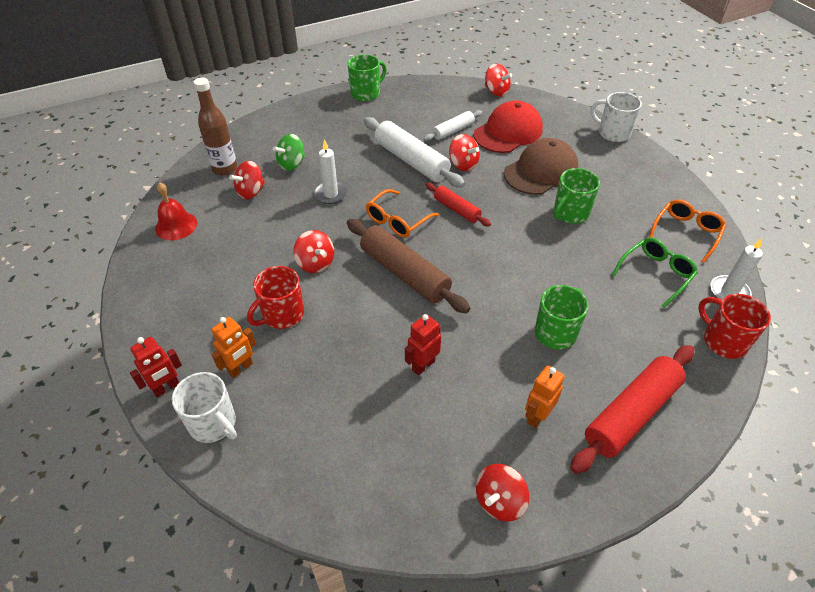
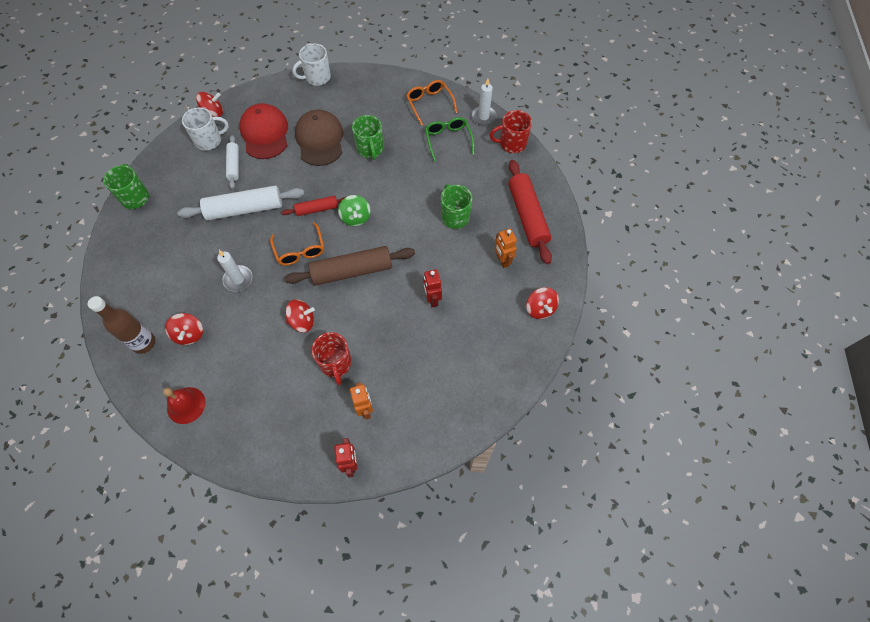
camera: 60 degrees left, 15 degrees up
(213, 424) = (399, 442): white mug -> white mug (209, 140)
(292, 164) = (180, 291): green spinning top -> green spinning top (356, 218)
(463, 164) = (275, 180): red spinning top -> none

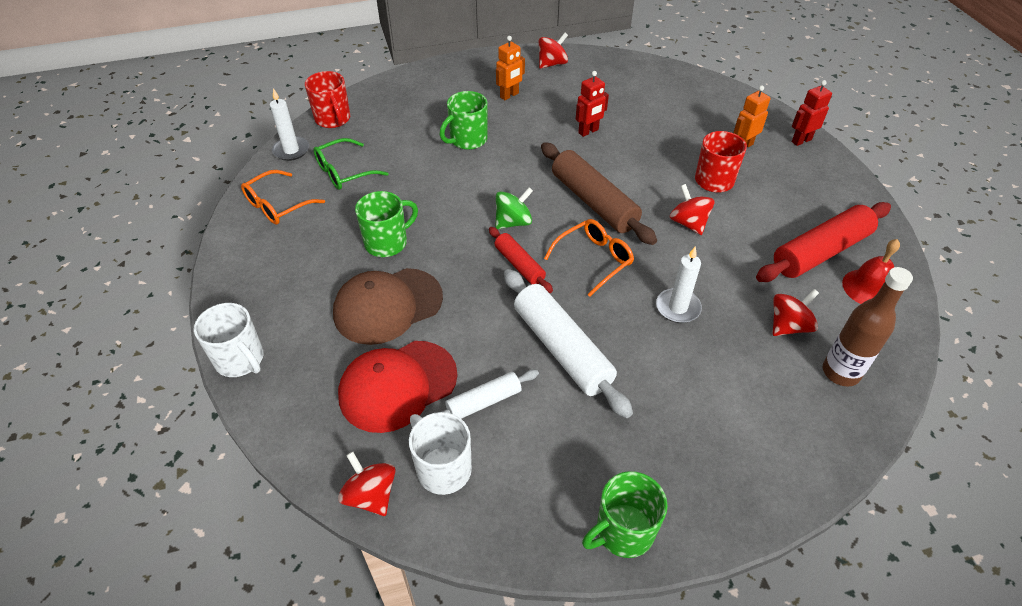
camera: 110 degrees left, 15 degrees down
(527, 216) = (440, 89): red rolling pin -> red rolling pin (820, 252)

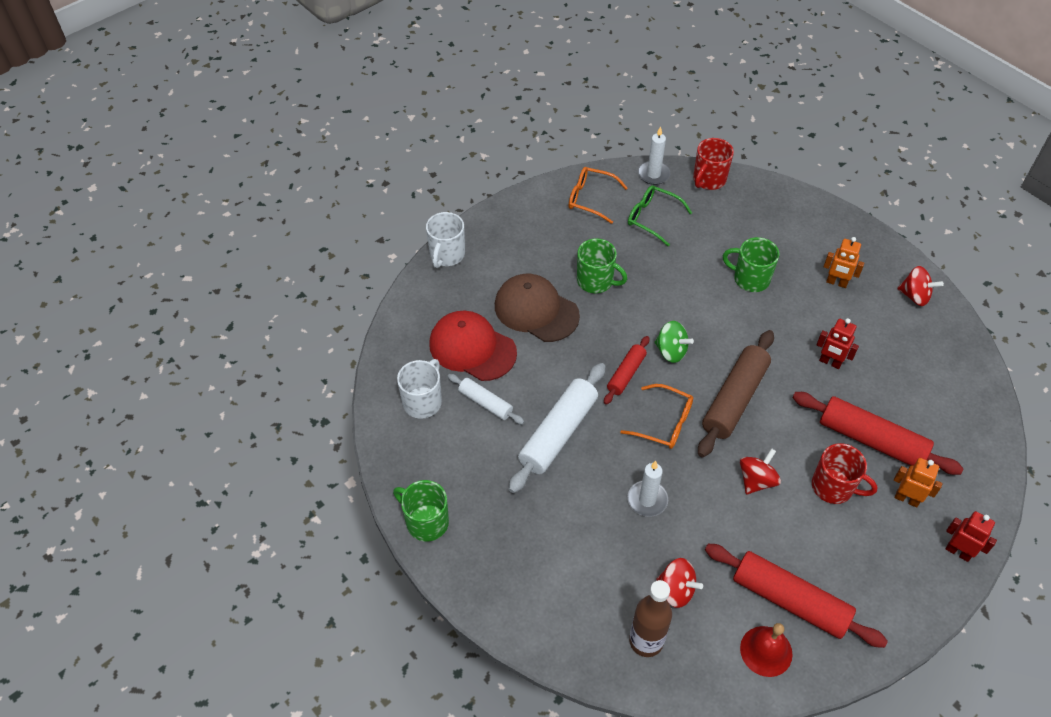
camera: 65 degrees right, 5 degrees up
(371, 495) = (386, 372): red spinning top -> none
(678, 141) = (871, 440): none -> red rolling pin

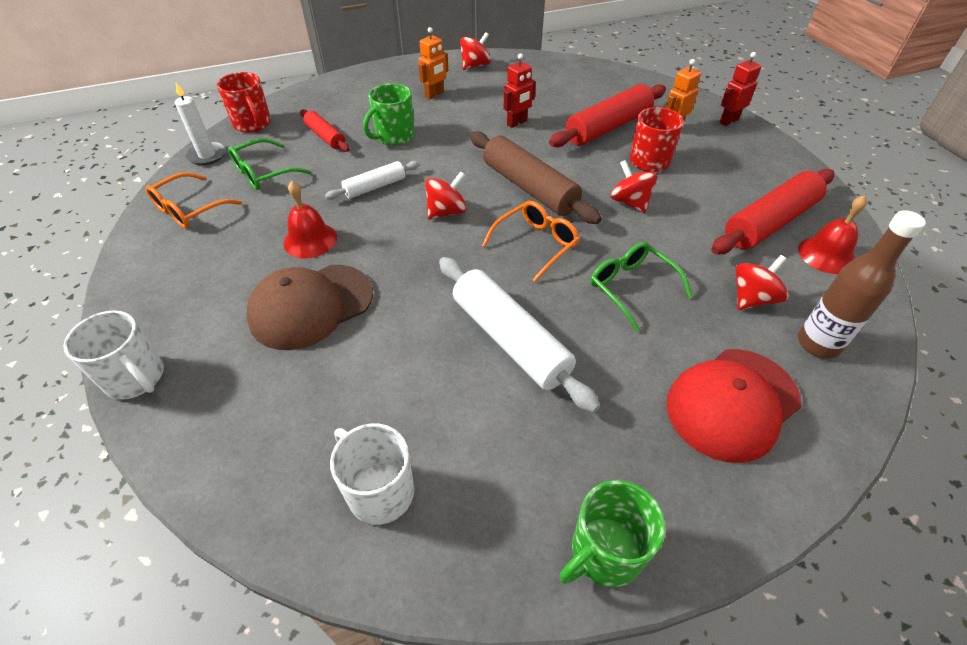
camera: 70 degrees left, 5 degrees down
(472, 348) = (323, 395): red cap -> red cap (732, 403)
(485, 403) = (425, 406): white rolling pin -> white rolling pin (375, 187)
(596, 281) = (310, 240): green mug -> red bell
(626, 374) = (456, 254): red rolling pin -> red rolling pin (325, 137)
(647, 500) = (631, 287): white candle -> green glasses
(671, 351) = (446, 212): green spinning top -> red spinning top

